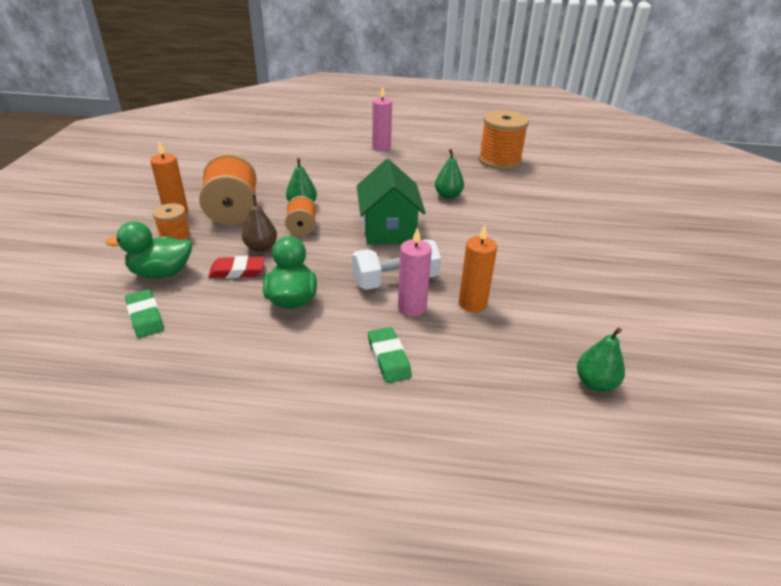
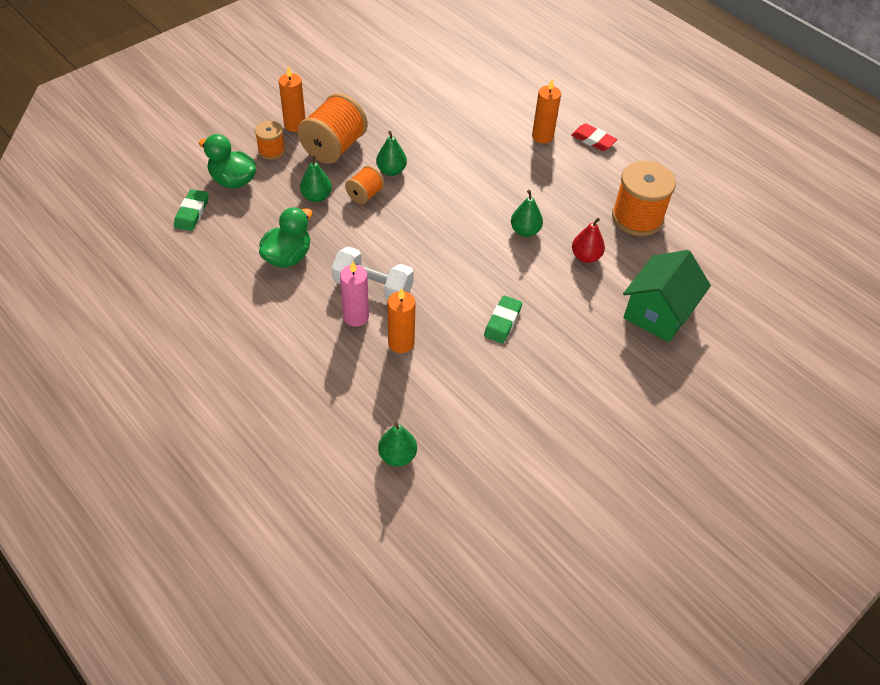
camera: 40 degrees right, 15 degrees up
(237, 271) = (279, 209): red eraser -> red eraser (593, 140)
(261, 247) = (316, 197): brown pear -> green pear
(381, 147) = (542, 136): pink candle -> orange candle
(388, 229) = (428, 236): green house -> green house (658, 313)
(388, 358) = (294, 343): green eraser -> green eraser (502, 322)
(504, 191) = (585, 256): none -> red pear

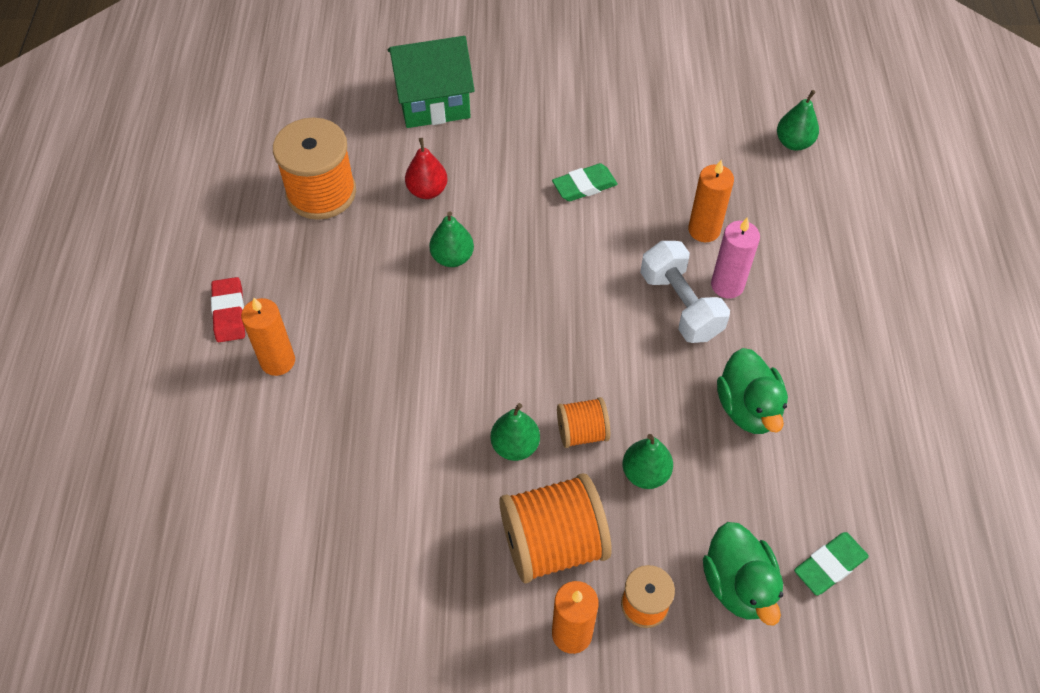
camera: 135 degrees left, 5 degrees up
(287, 257) = (748, 408): green duck -> green duck turned 90 degrees counterclockwise

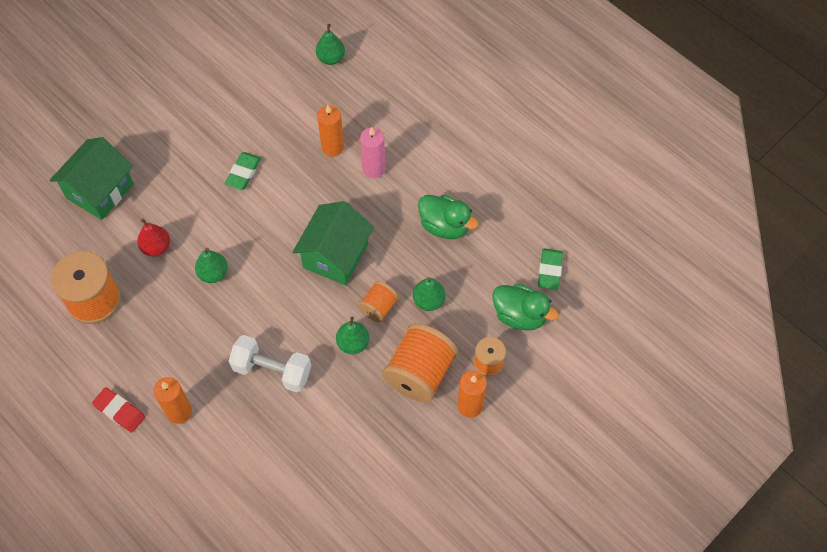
camera: 45 degrees left, 5 degrees up
(592, 340) = (335, 255): none -> green house
(680, 305) = (361, 199): white dumbbell -> white dumbbell (272, 370)

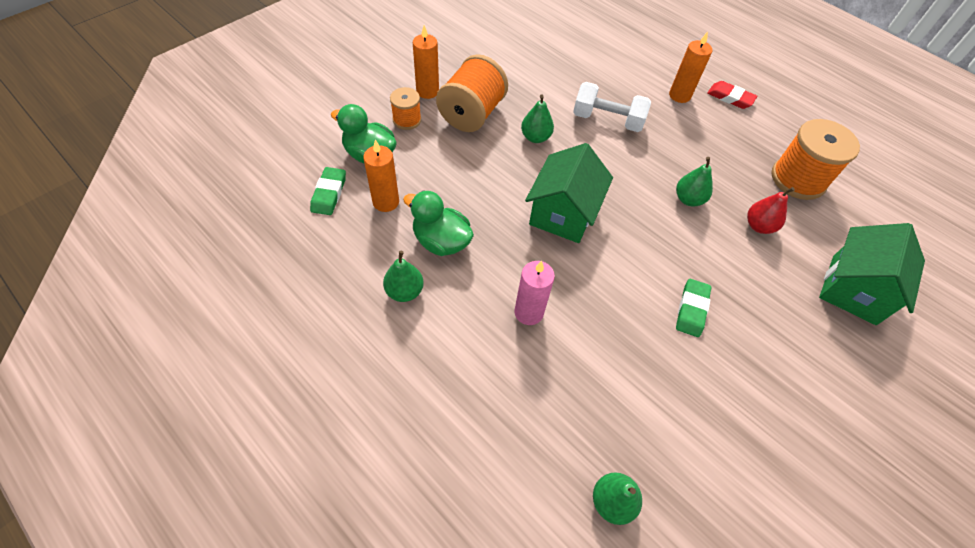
camera: 175 degrees right, 5 degrees down
(332, 147) = (585, 343): orange candle -> orange candle (386, 202)
(378, 308) = (513, 165): orange spool -> none
(428, 301) = (462, 169): green pear -> green pear (404, 291)

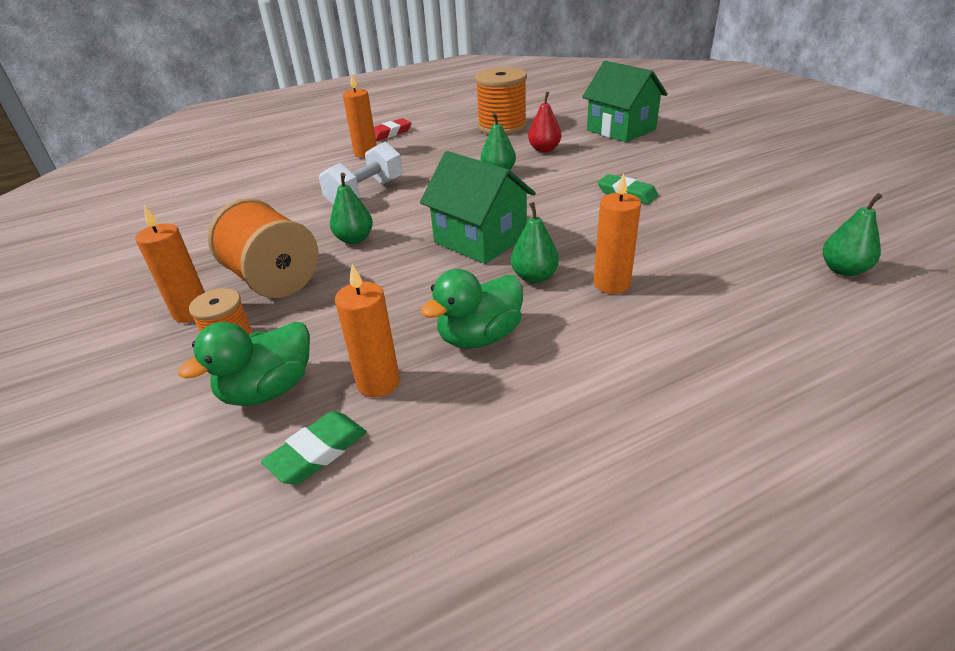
camera: 65 degrees left, 20 degrees down
(329, 193) = (317, 452): green eraser -> green eraser turned 75 degrees counterclockwise
(404, 291) = (553, 383): green pear -> green pear (534, 277)
(528, 312) = (611, 284): pink candle -> orange candle

